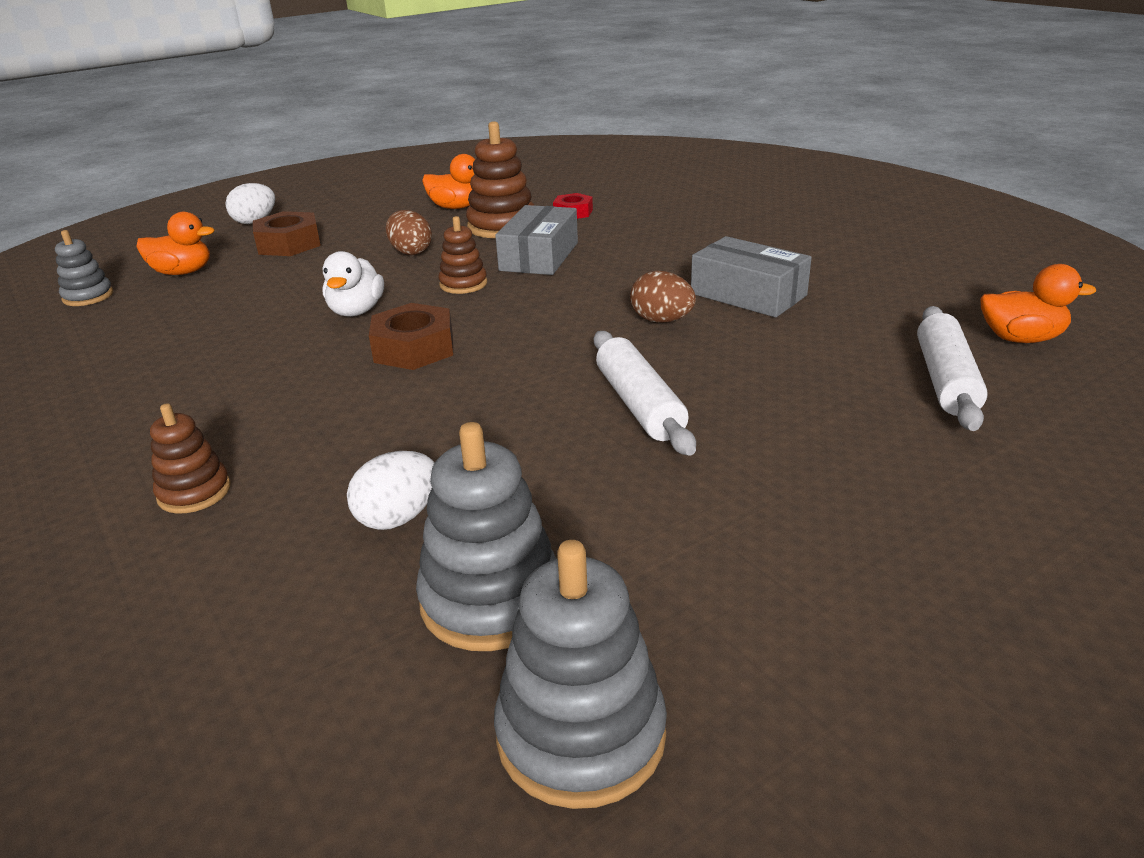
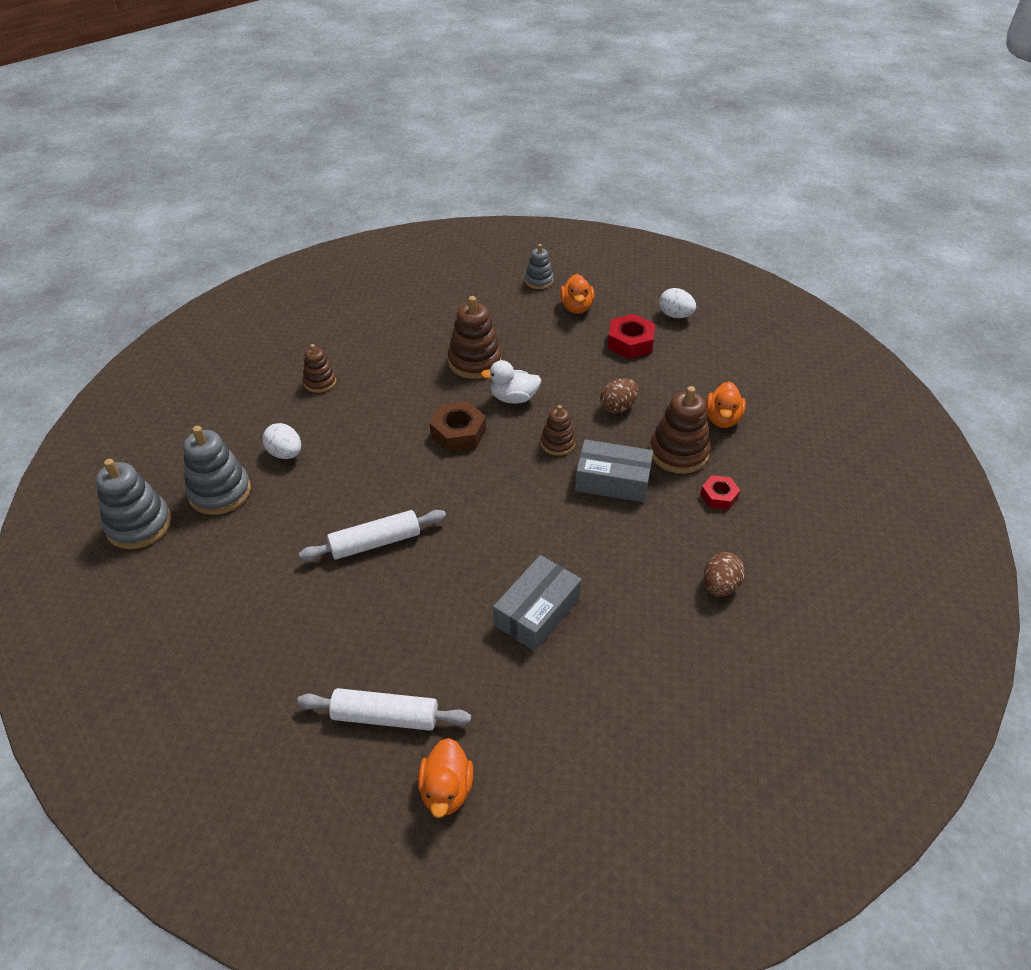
camera: 85 degrees right, 15 degrees up
(250, 340) = (474, 361): none -> brown stacking toy
(289, 244) = (630, 342): brown nut -> red nut
(661, 320) = (492, 555): brown egg -> brown egg (720, 586)

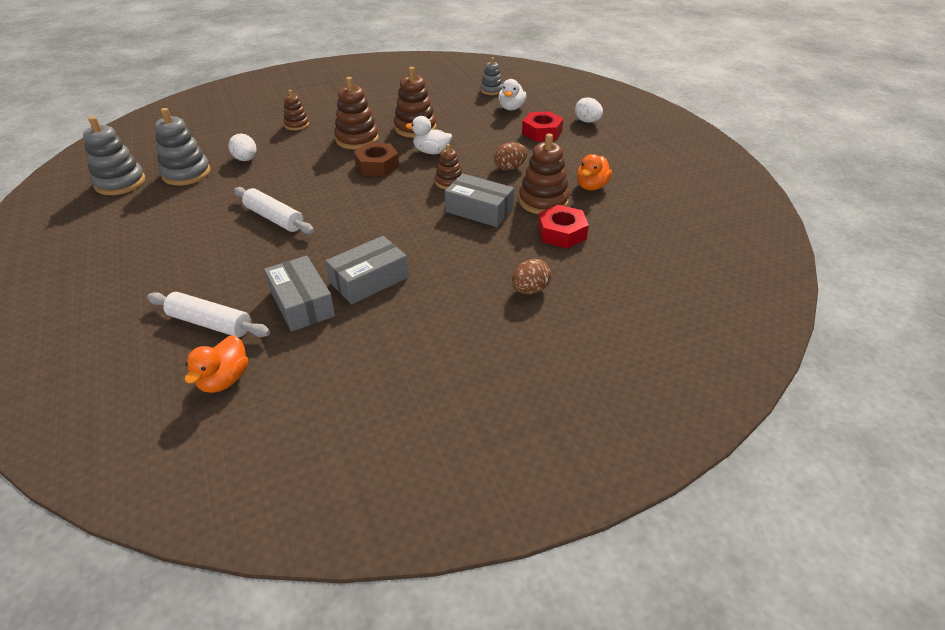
camera: 15 degrees right, 5 degrees down
(375, 542) = (274, 218): white rolling pin -> white rolling pin turned 45 degrees clockwise
(411, 393) = (357, 139): none -> brown stacking toy
(477, 663) = (302, 303): none -> grey box
(576, 307) = (511, 108): orange duck -> white duck
(719, 496) = (561, 233): red nut -> red nut, size x1.59

